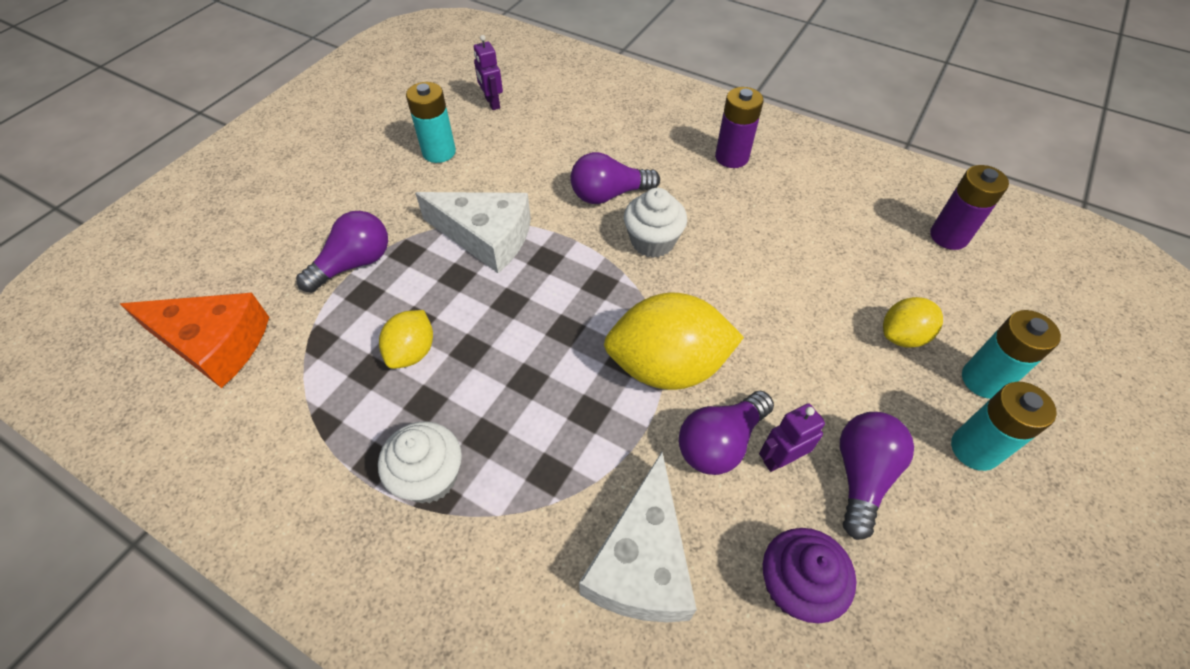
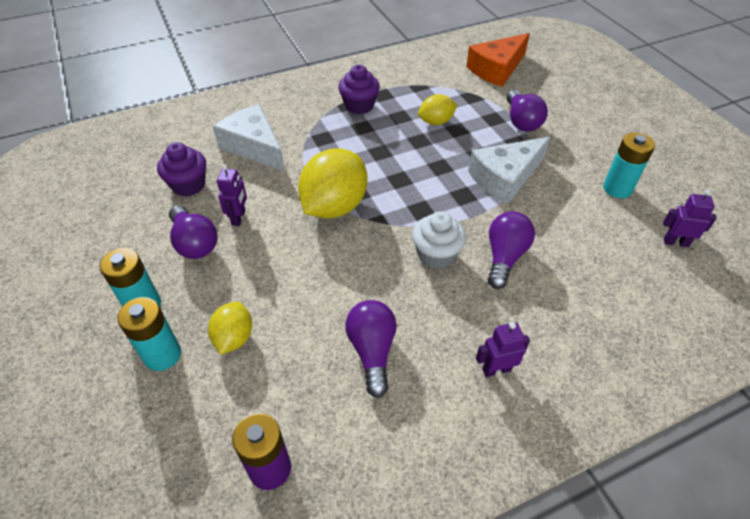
camera: 125 degrees right, 5 degrees down
(412, 352) = (436, 122): yellow lemon -> yellow lemon turned 75 degrees counterclockwise
(429, 477) = (359, 106): white cupcake -> purple cupcake
(720, 443) = (272, 201): purple light bulb -> purple light bulb (372, 351)
(731, 157) = (496, 369): purple battery -> purple robot

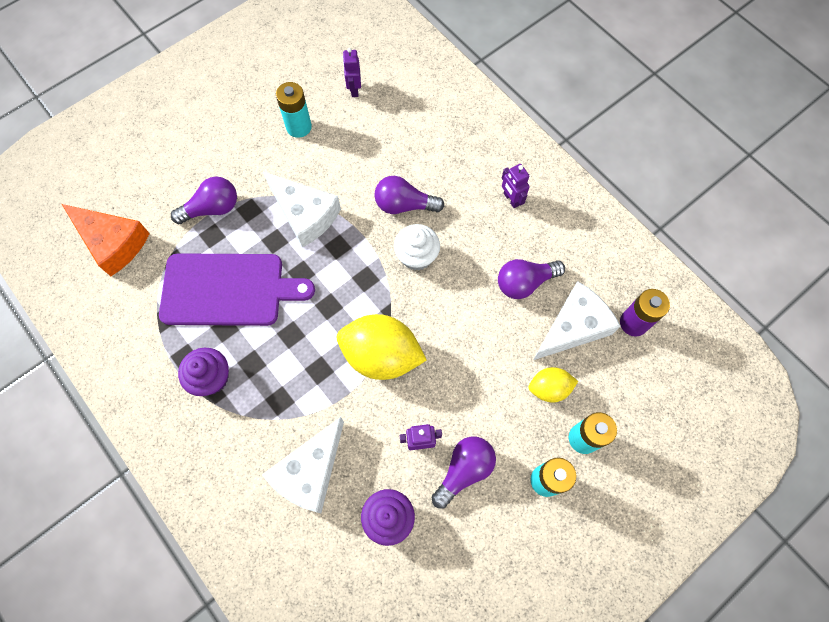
camera: 105 degrees left, 20 degrees up
(295, 388) = (573, 327): none -> white cheese
(436, 122) = (228, 289): yellow lemon -> purple cutting board

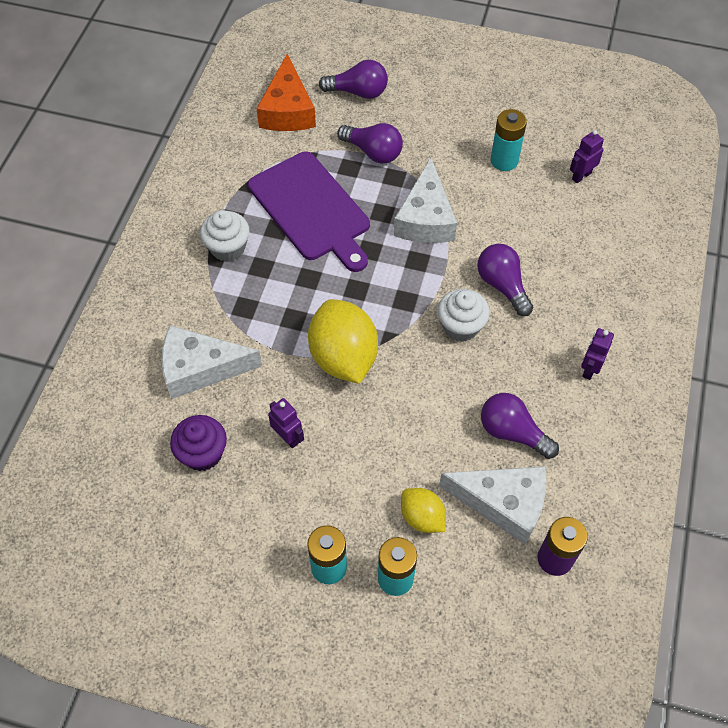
camera: 55 degrees right, 10 degrees down
(211, 378) = (228, 248): purple cupcake -> white cupcake
(464, 470) = (288, 489): purple light bulb -> purple light bulb (358, 92)

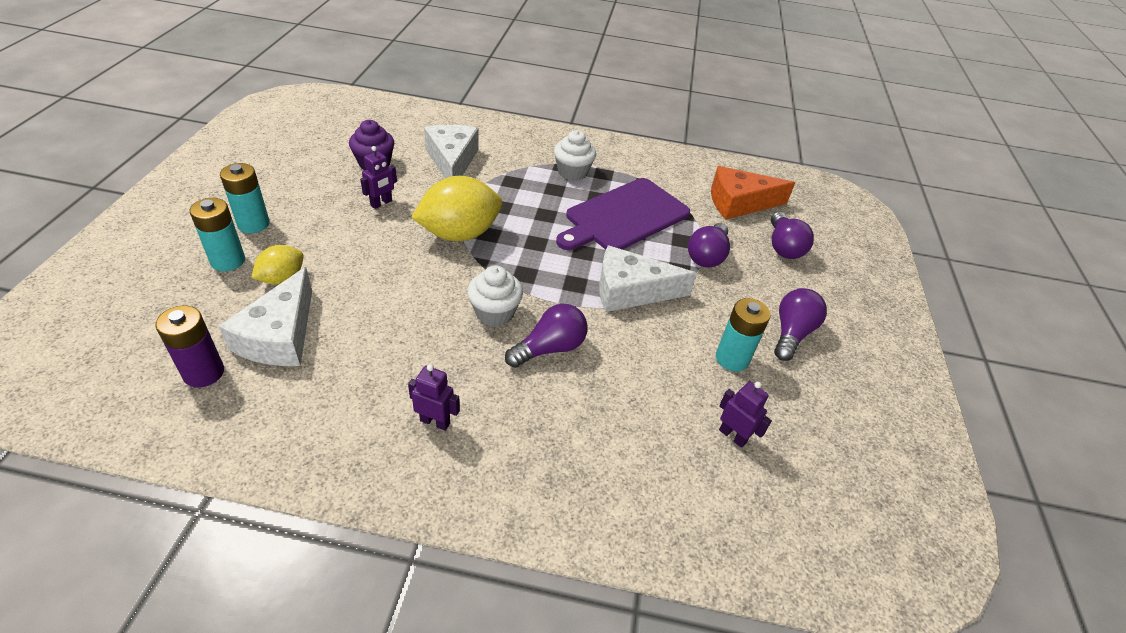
camera: 80 degrees right, 15 degrees down
(512, 432) = (361, 347): purple light bulb -> purple light bulb (791, 333)

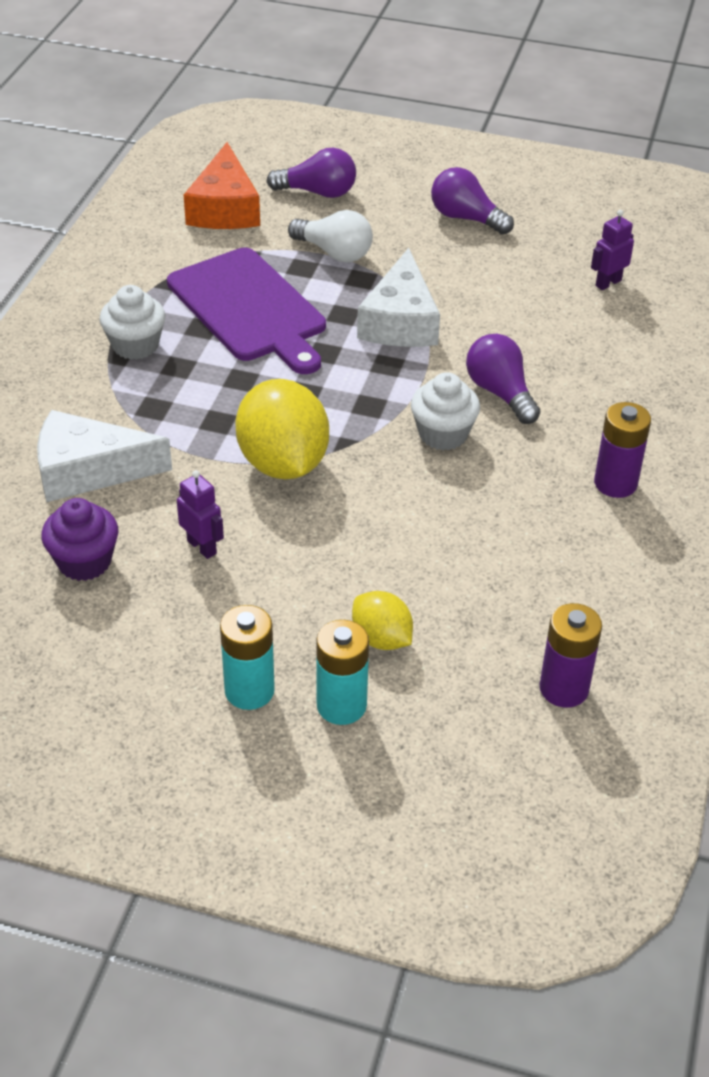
camera: 80 degrees left, 0 degrees up
(280, 335) = (494, 626): white cheese -> none
(435, 422) = (615, 483): purple robot -> purple battery
(707, 256) = (334, 253): purple light bulb -> white light bulb
(732, 359) = (506, 265): turquoise battery -> none

